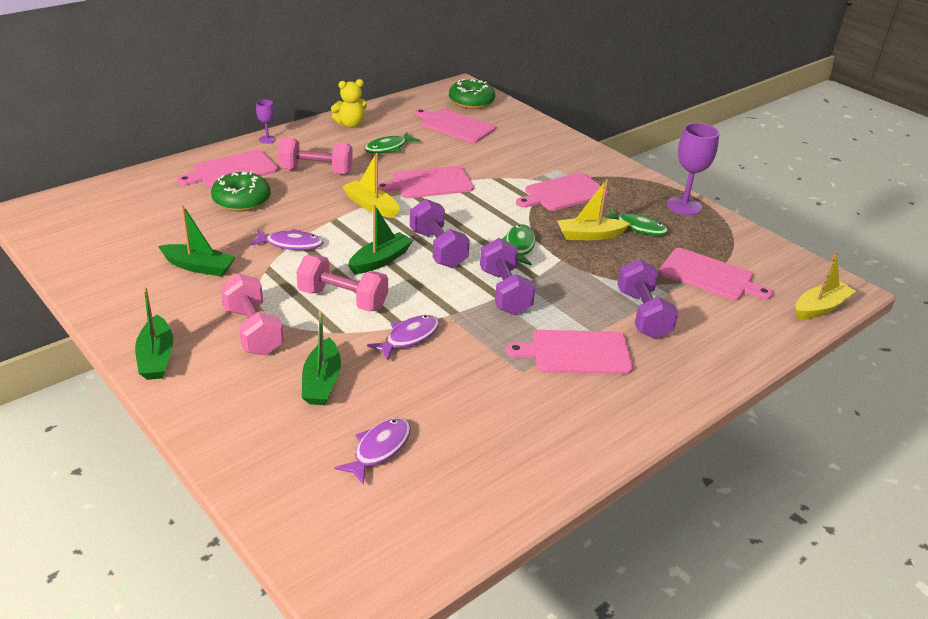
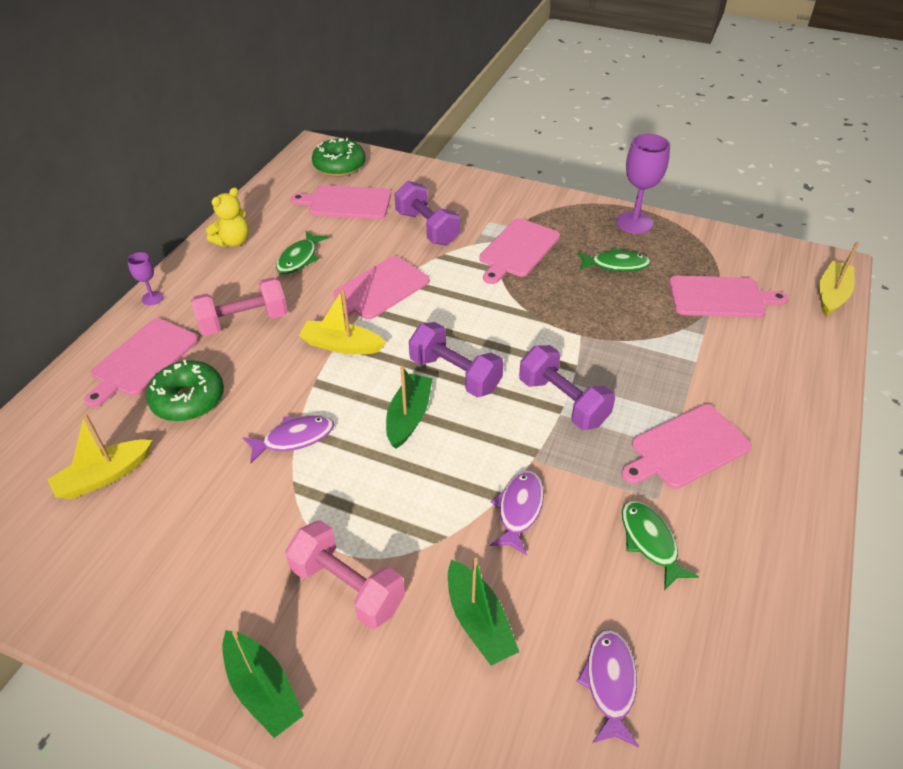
camera: 25 degrees left, 10 degrees up
(199, 267) = (210, 522): green boat -> none
(343, 299) = (411, 490): pink dumbbell -> none
(519, 246) = (530, 335): green fish -> green fish (650, 541)
(590, 235) = (583, 293): yellow boat -> yellow boat (104, 476)
(643, 314) = (704, 371): purple dumbbell -> purple dumbbell (427, 228)

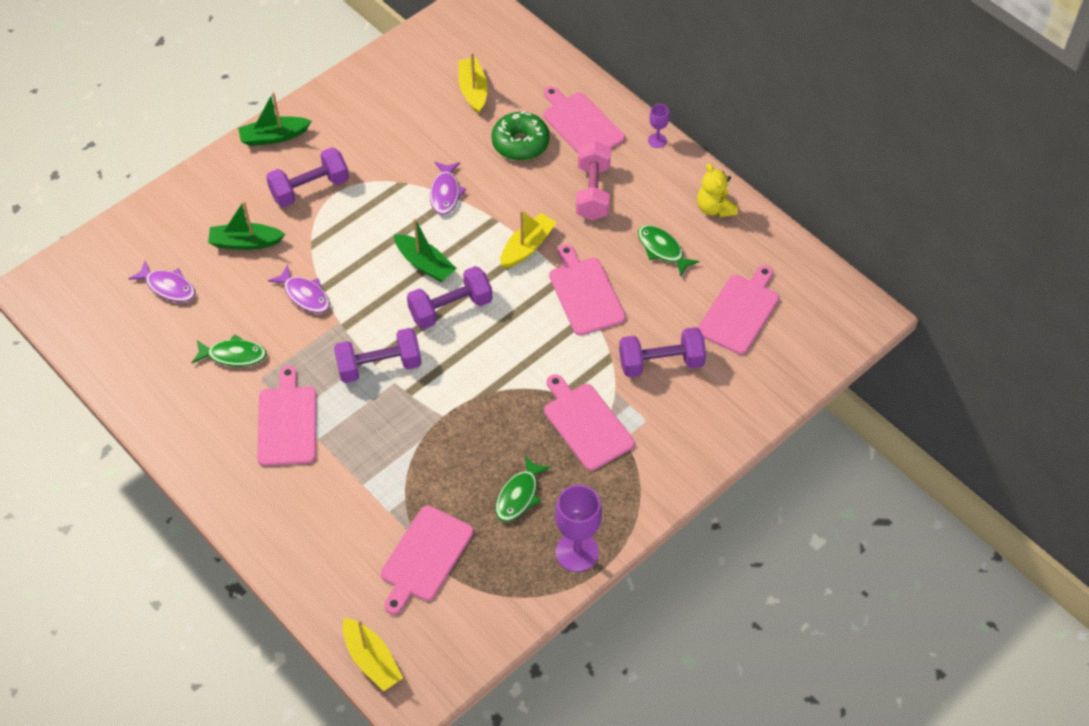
camera: 115 degrees right, 10 degrees up
(339, 166) = (817, 326): green donut -> none
(347, 587) = (310, 189): pink dumbbell -> purple dumbbell

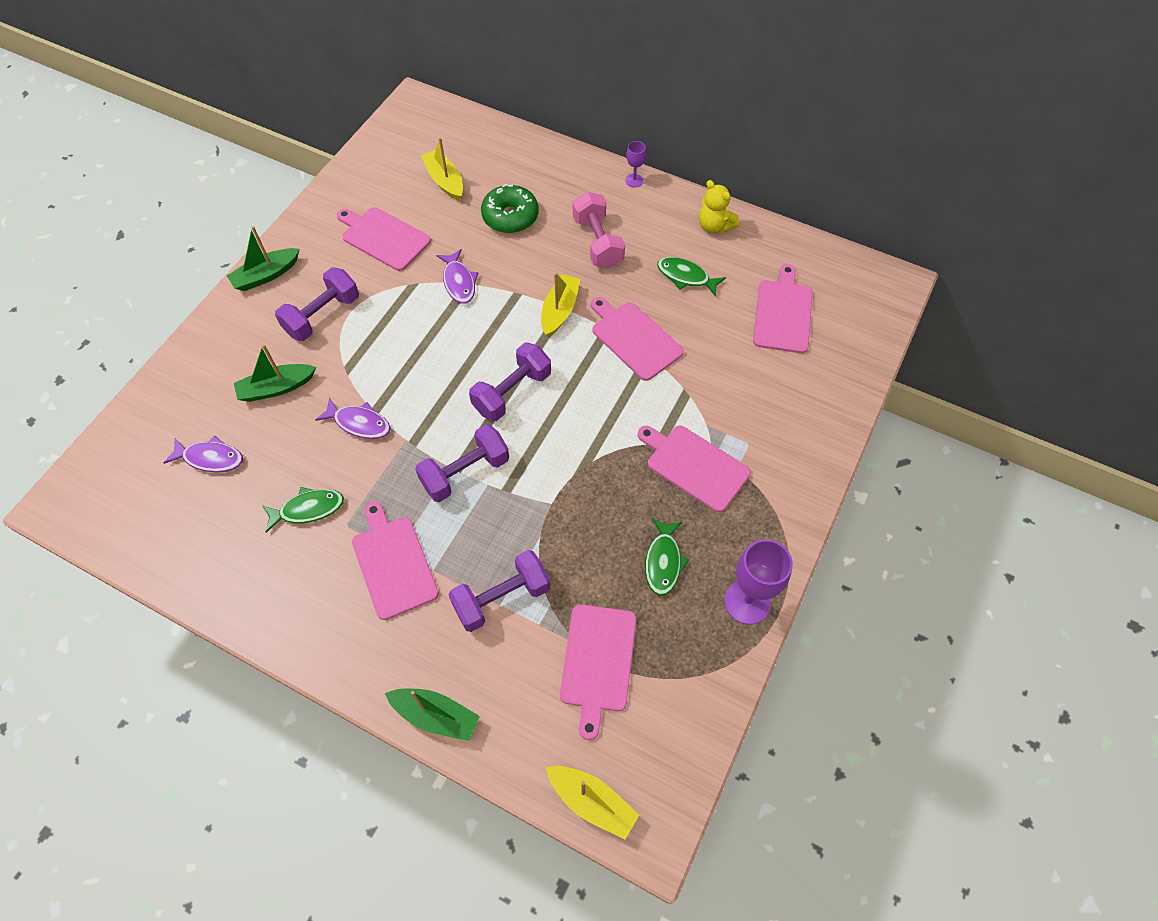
camera: 20 degrees left, 5 degrees up
(425, 264) = (468, 356): green boat -> green boat (436, 716)
(581, 124) = (558, 184): pink cutting board -> pink cutting board (383, 237)
(661, 363) = (736, 383): purple dumbbell -> purple dumbbell (501, 598)

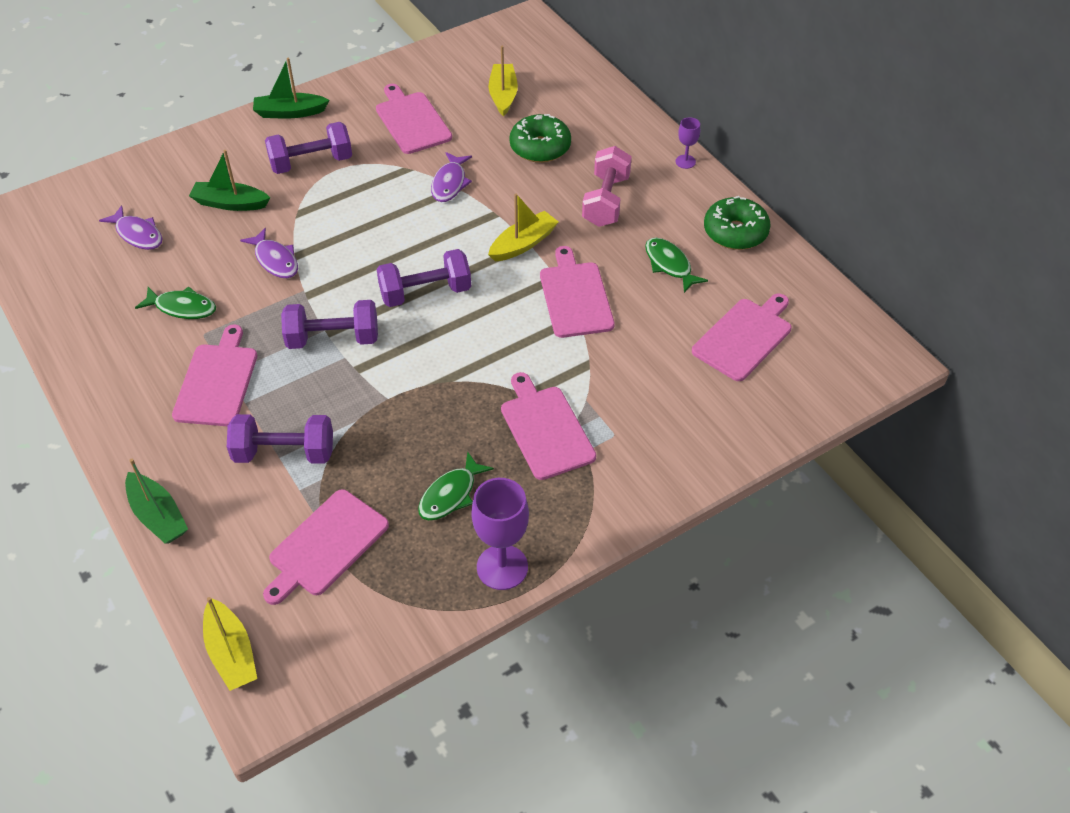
camera: 30 degrees right, 10 degrees down
(714, 226) = (735, 232): yellow teddy bear -> green donut

